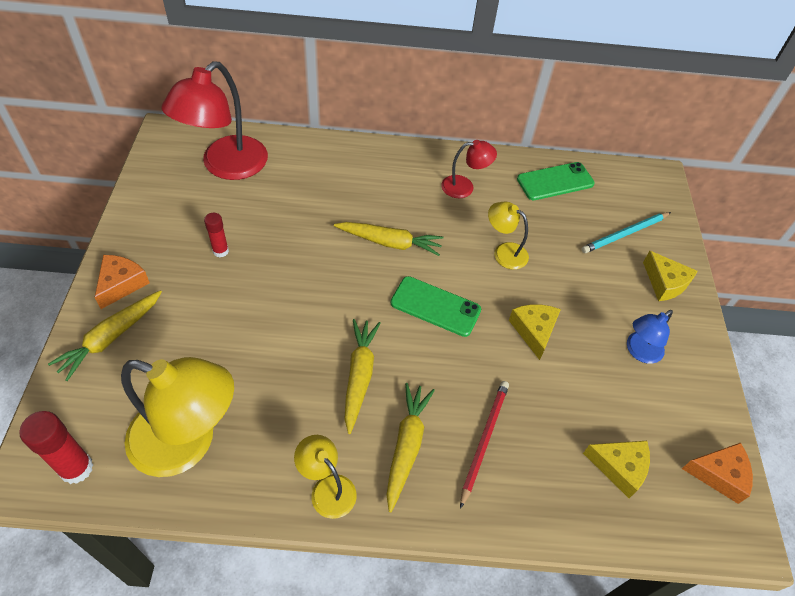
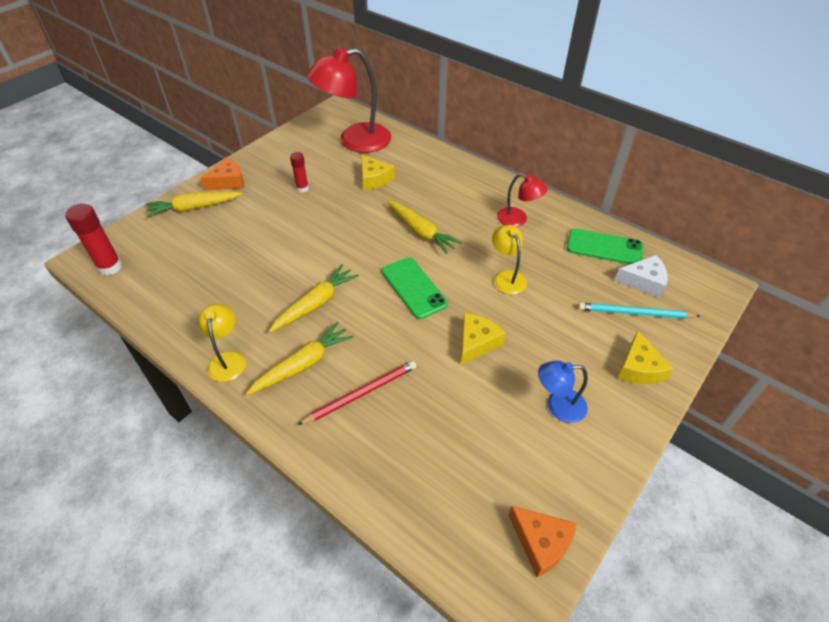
camera: 40 degrees right, 5 degrees down
(188, 442) = (177, 286): yellow lamp -> none
(608, 200) = (643, 282): none -> white cheese
(619, 467) = (451, 478): yellow cheese -> yellow cheese (374, 179)

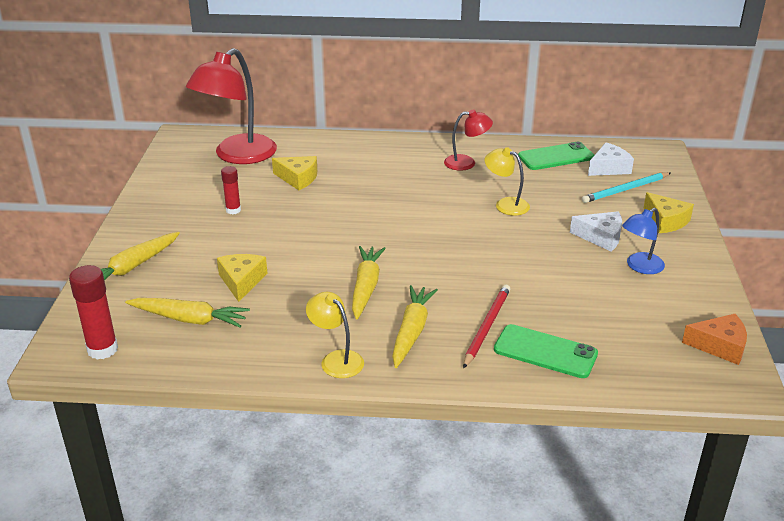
camera: 35 degrees left, 15 degrees down
(228, 182) = (141, 233): orange cheese -> none
(414, 288) = (439, 241): green phone -> green phone (545, 352)
(421, 232) = (394, 201): yellow carrot -> yellow carrot (189, 319)
(476, 343) = (535, 255): yellow cheese -> yellow cheese (242, 281)
(555, 354) = (601, 237): none -> white cheese

